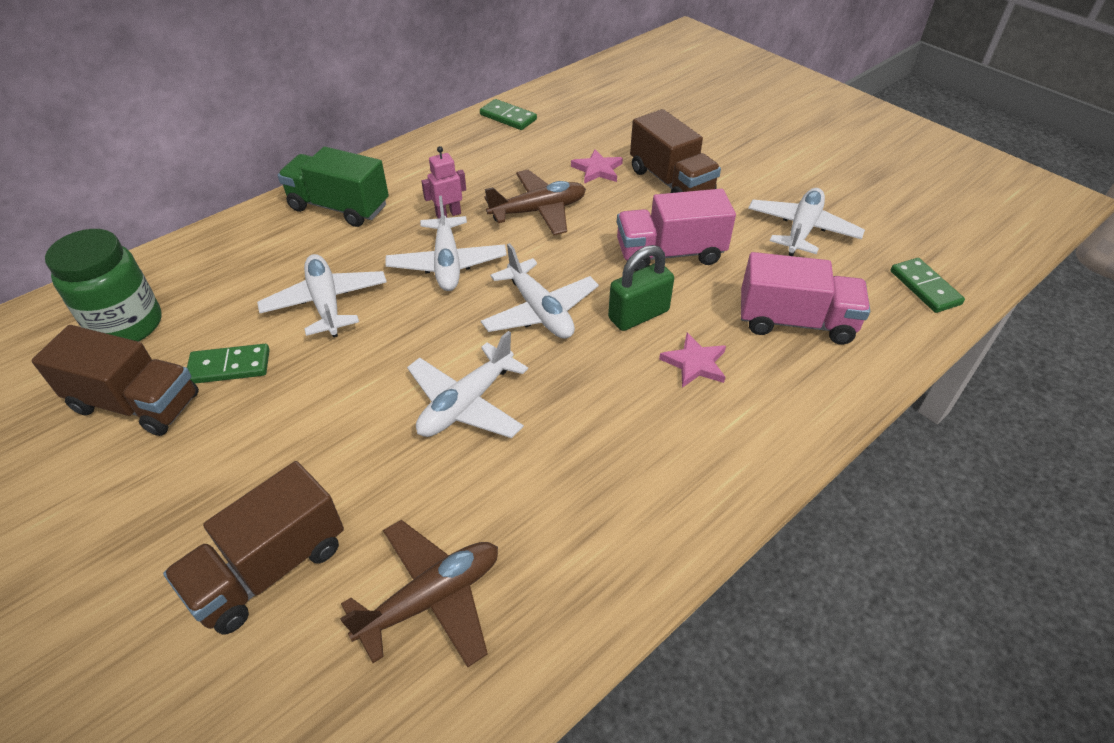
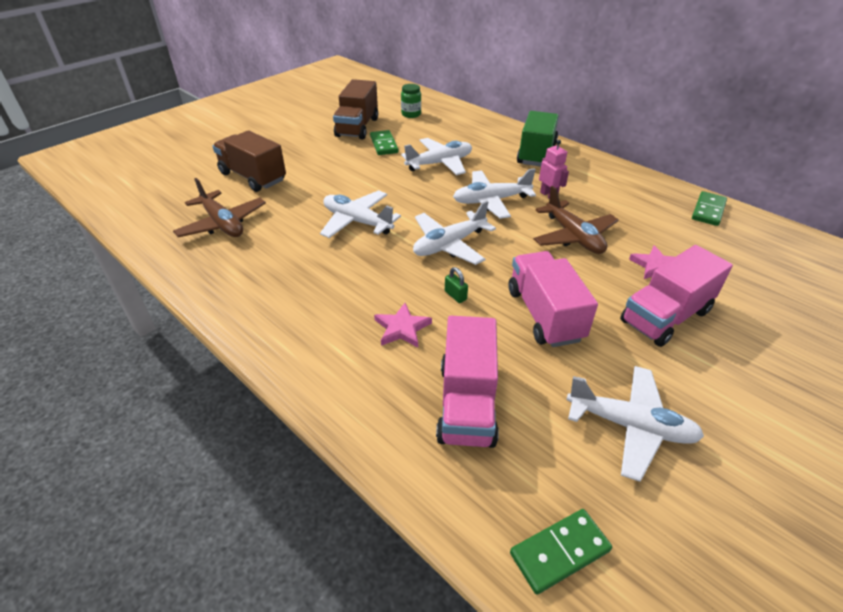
camera: 85 degrees right, 5 degrees down
(127, 325) = (411, 114): green jar -> green jar, size x0.53
(638, 315) = (455, 295): green padlock -> green padlock, size x0.48
(670, 182) = (665, 316): brown truck -> pink truck

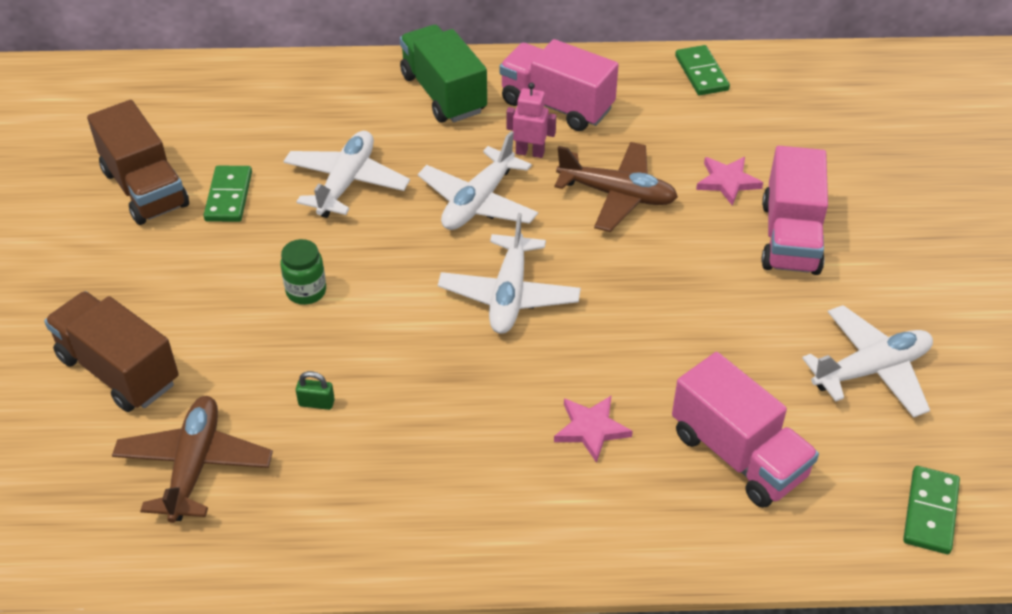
camera: 45 degrees left, 5 degrees up
(222, 224) = (194, 465): brown plane -> brown plane turned 90 degrees counterclockwise
(253, 177) = (119, 370): brown truck -> brown truck turned 45 degrees clockwise
(357, 221) = (364, 338): white plane -> none
(384, 144) = (228, 196): green domino -> green domino turned 60 degrees clockwise
(411, 114) = (192, 118): green jar -> green jar (306, 291)
(455, 295) = (593, 353): green padlock -> green padlock (316, 403)
(544, 314) = (695, 312): pink truck -> pink truck (556, 105)

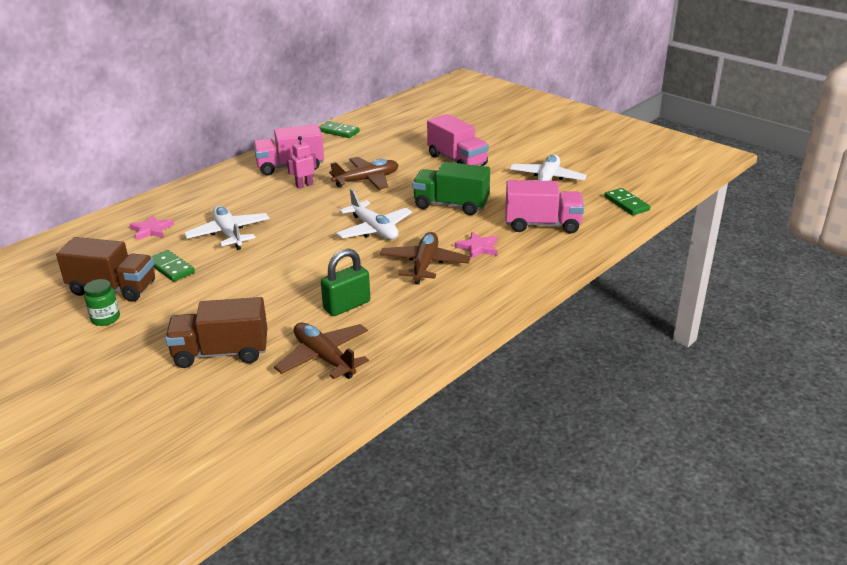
camera: 45 degrees left, 15 degrees down
(306, 291) = (274, 276): green jar -> green jar (105, 318)
(316, 403) = (347, 306): green padlock -> green padlock, size x2.09
(443, 93) = (226, 186): green truck -> green truck (451, 205)
(478, 202) = (308, 210): white plane -> none
(487, 406) = (424, 264): none -> brown plane
(727, 182) = (405, 156): pink star -> pink star (151, 230)

